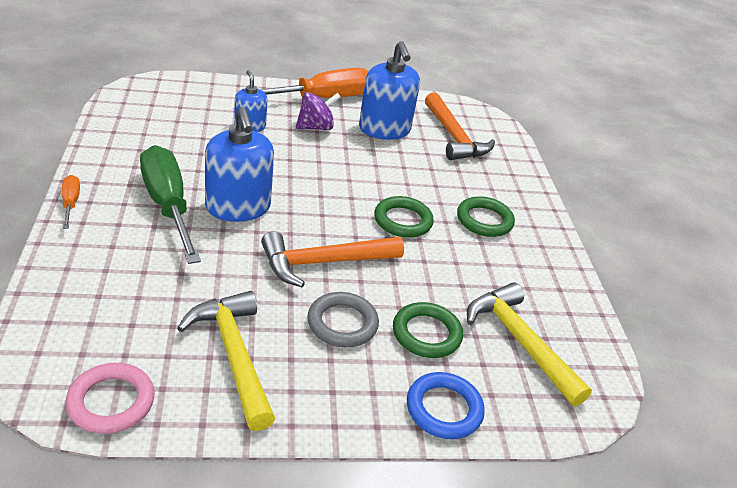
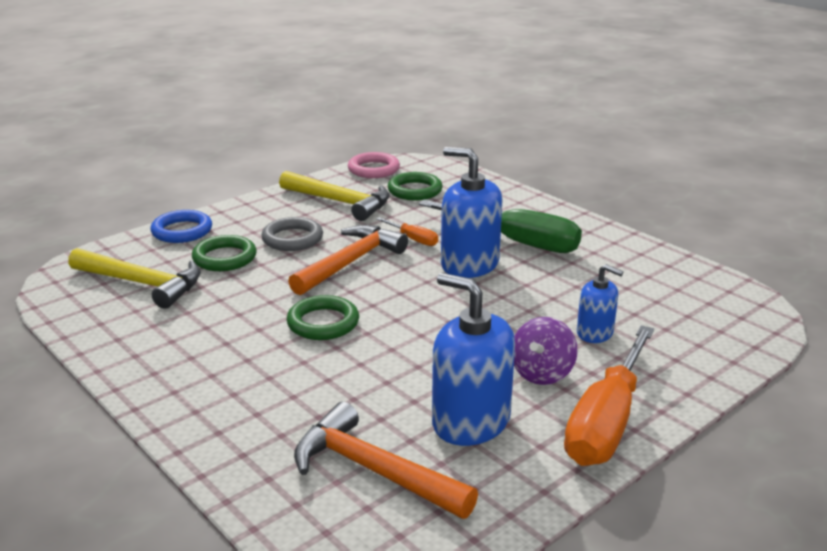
camera: 150 degrees right, 10 degrees down
(71, 203) = (571, 215): orange screwdriver -> orange screwdriver (414, 239)
(484, 220) = (238, 366): green ring -> green ring (415, 190)

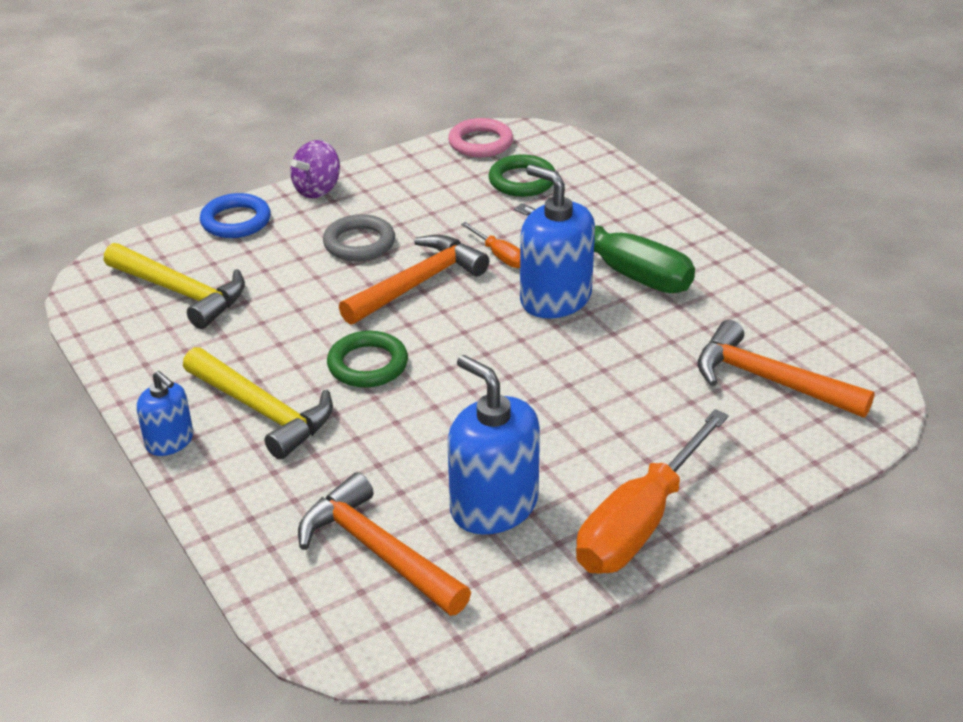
camera: 10 degrees right, 10 degrees up
(224, 258) = (277, 264): green ring -> none
(340, 202) = (427, 192): yellow hammer -> yellow hammer (263, 411)
(542, 373) = (590, 454): purple spinning top -> purple spinning top (317, 189)
(595, 333) = (669, 408): blue soap dispenser -> blue soap dispenser (170, 441)
(668, 307) = (769, 380): none -> orange hammer

